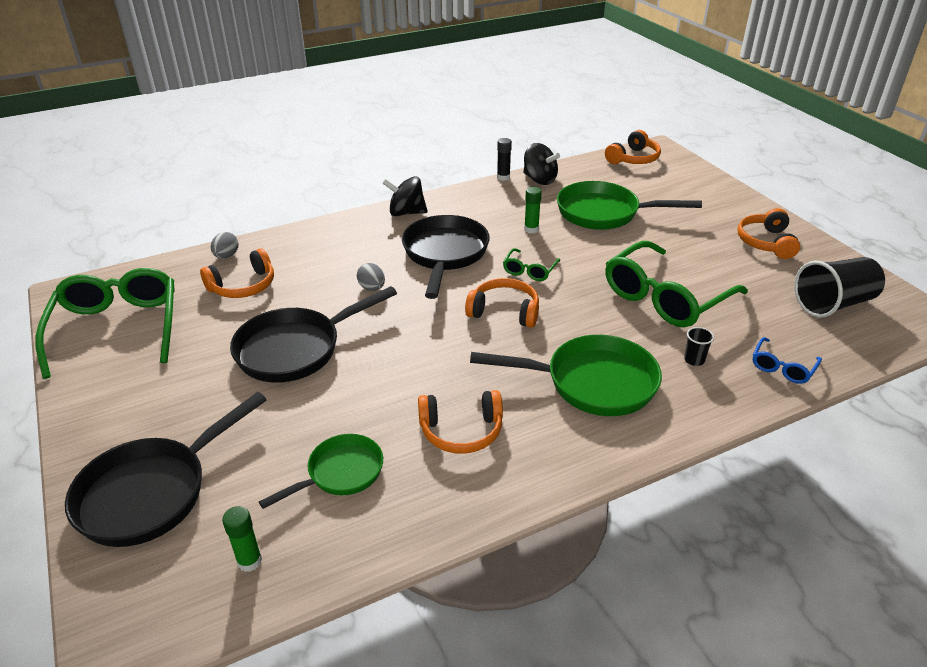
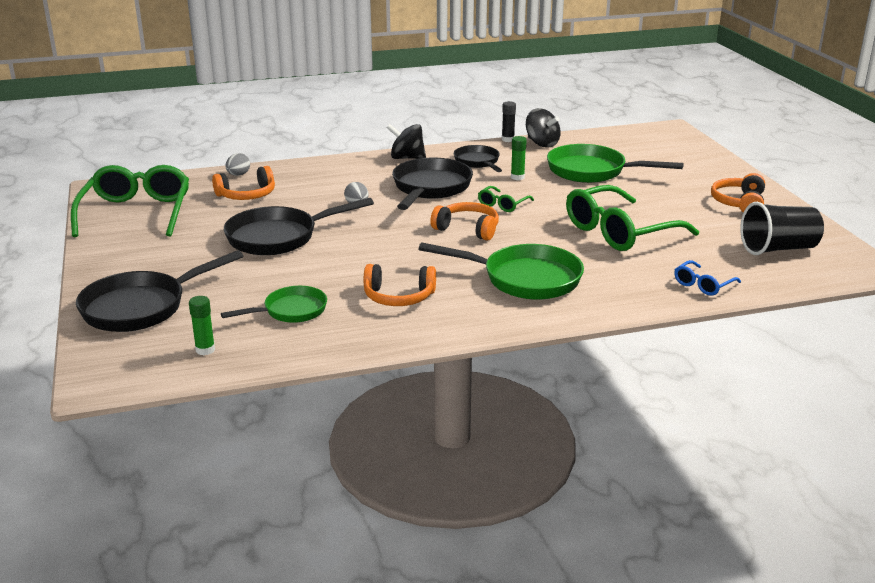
camera: 10 degrees right, 10 degrees down
(483, 211) = (478, 162): none -> black pan
(633, 158) = (642, 134): orange headphones -> none
(694, 360) = (624, 273): black cup -> none

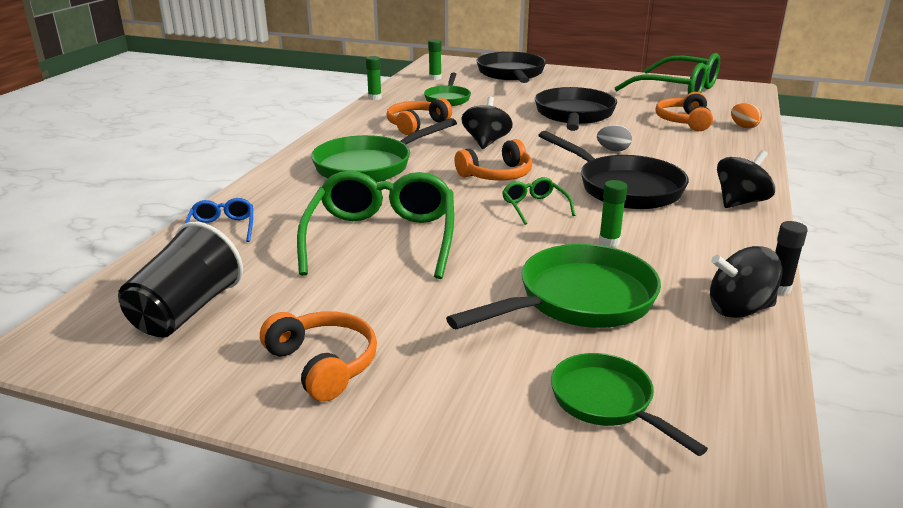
camera: 125 degrees right, 0 degrees up
(238, 175) = (743, 127): grey egg -> orange egg
(335, 356) = (374, 98): none -> green glue stick
(403, 252) = (486, 142): none -> black spinning top
(478, 162) = (690, 236): black pan -> none
(654, 153) = (607, 402): none -> green pan

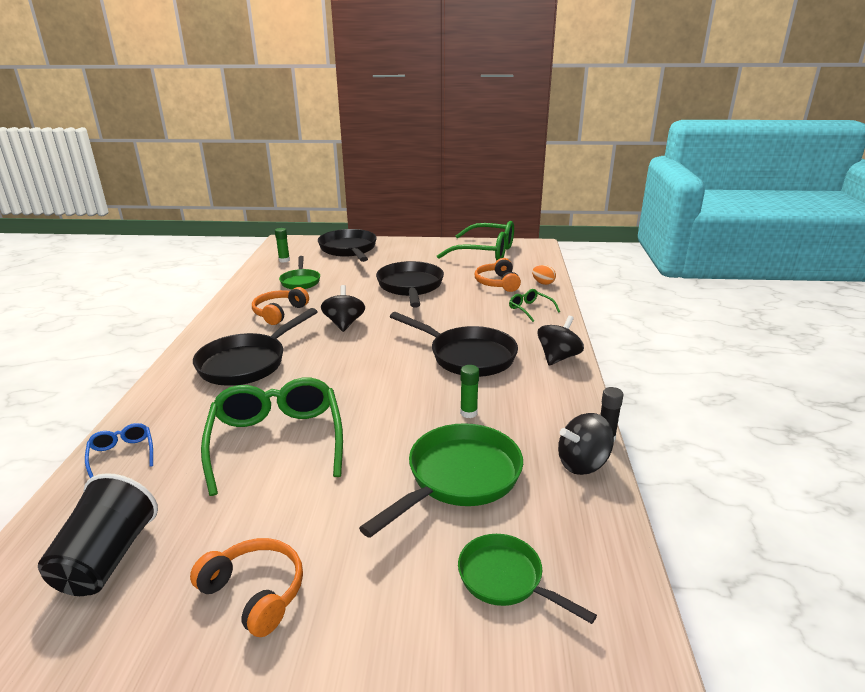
camera: 15 degrees left, 0 degrees up
(370, 166) = (247, 363): green pan -> black pan
(374, 98) = (235, 287): green glue stick -> none
(497, 175) = (361, 357): orange headphones -> none
(534, 207) = (400, 386): green glasses -> green glasses (530, 309)
(613, 150) = (450, 319): grey egg -> none

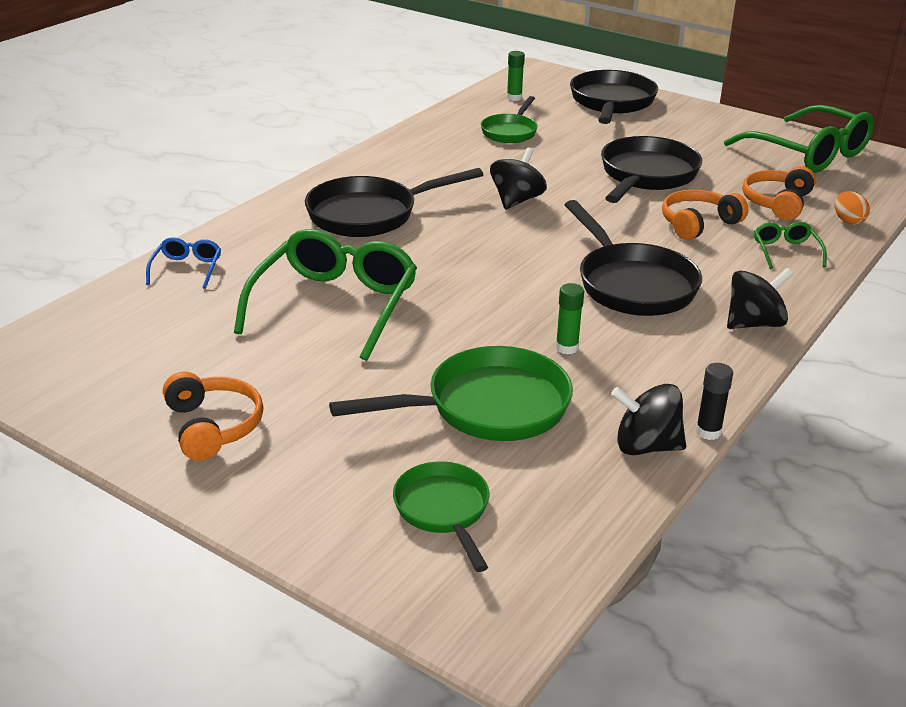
camera: 30 degrees right, 5 degrees up
(107, 558) = (118, 353): black cup -> none
(279, 313) = (452, 165): orange headphones -> orange headphones (698, 224)

